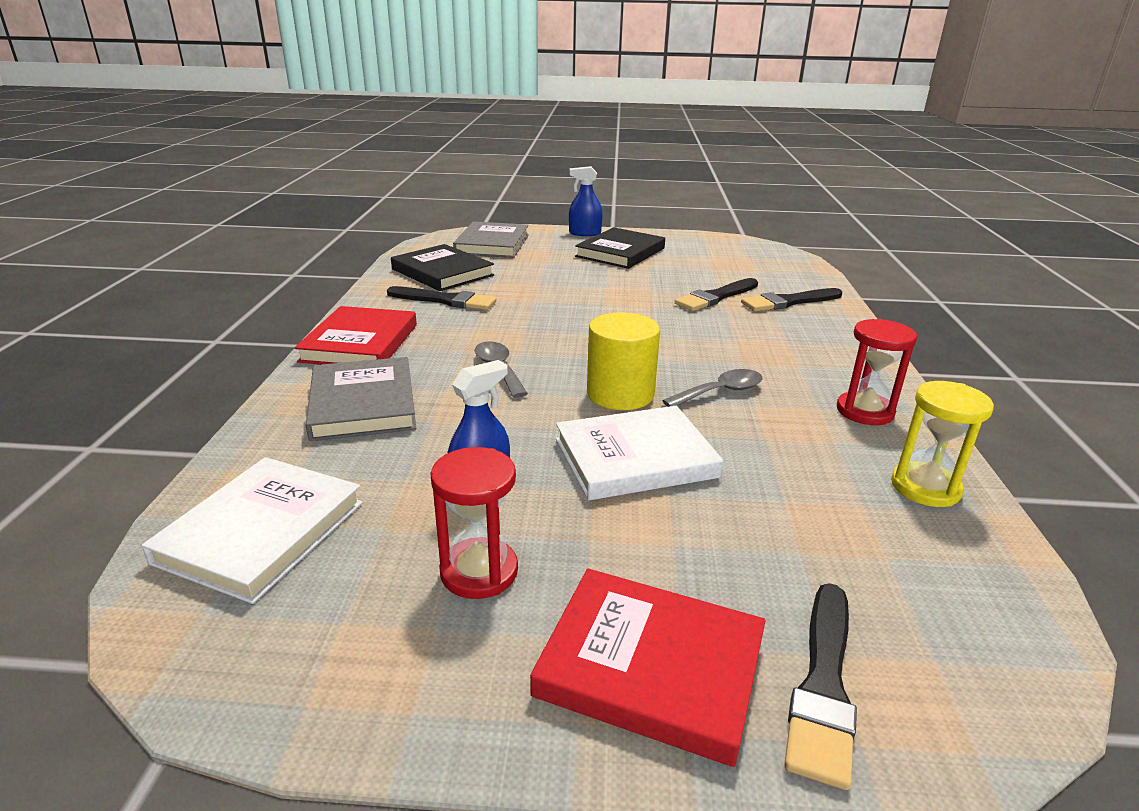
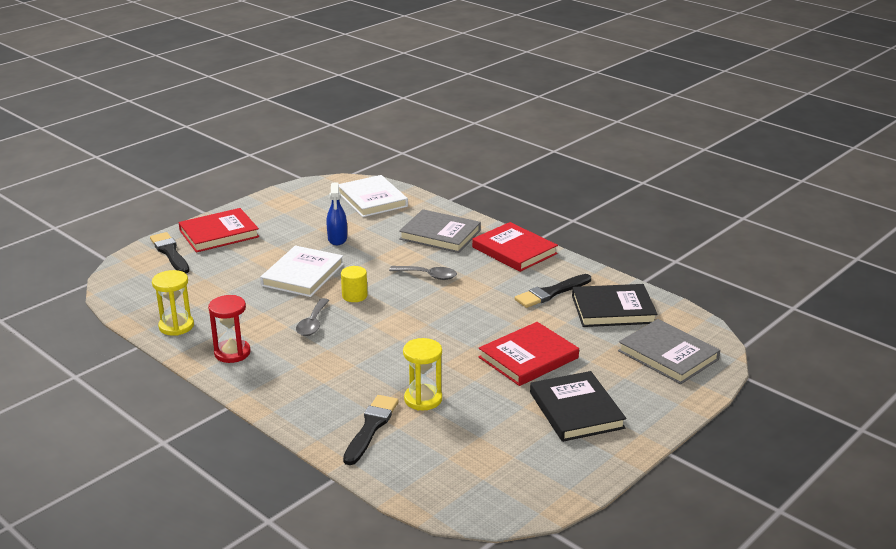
camera: 130 degrees right, 0 degrees up
(479, 571) = (295, 224): red hourglass -> none
(581, 280) = (528, 358): none -> red book
(585, 233) = (657, 419): blue spray bottle -> none
(620, 394) = (354, 296): yellow cylinder -> yellow cylinder, size x0.61
(716, 297) = (423, 399): black brush -> yellow hourglass

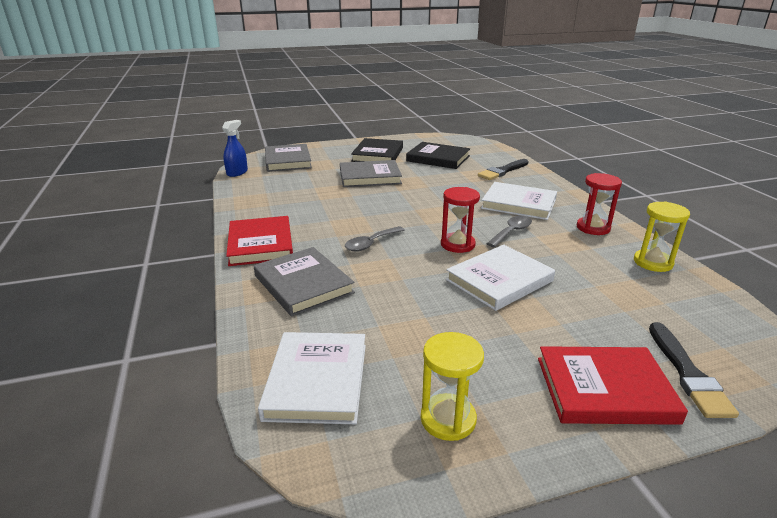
camera: 150 degrees left, 0 degrees up
(321, 365) = (518, 204): none -> white book
(337, 239) = (428, 318): blue spray bottle -> blue spray bottle (237, 172)
(354, 296) = (457, 244): yellow cylinder -> red hourglass
(423, 399) = (460, 175): yellow hourglass -> yellow hourglass (448, 419)
(428, 276) = (371, 244): grey spoon -> grey spoon turned 90 degrees counterclockwise
(528, 358) = (370, 177): red book -> grey book
(551, 293) = (292, 205): black brush -> none
(613, 309) = (271, 185): black book -> black book (438, 158)

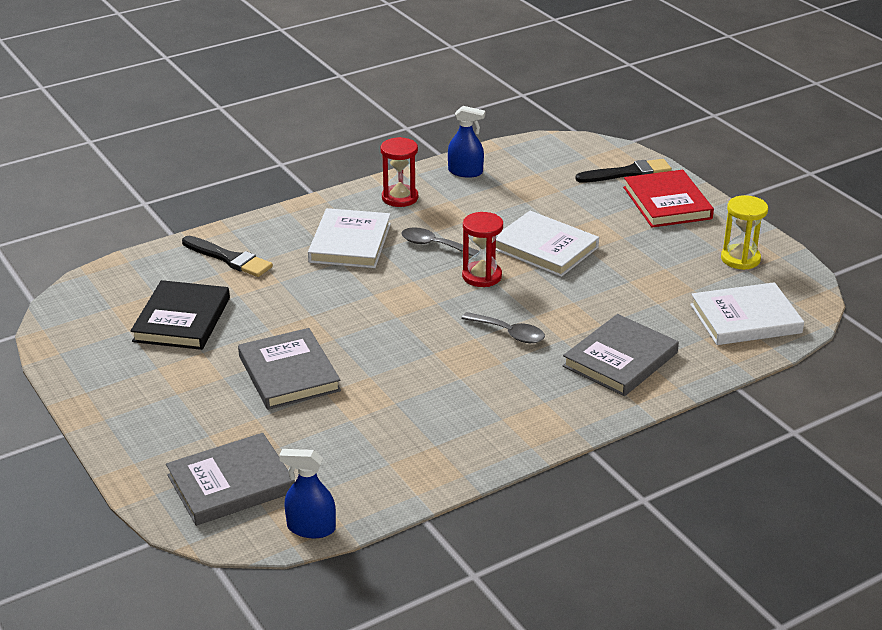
camera: 105 degrees left, 5 degrees up
(261, 244) = (553, 415): red book -> none
(378, 154) = (172, 385): black book -> none
(653, 262) = (465, 172): yellow hourglass -> blue spray bottle

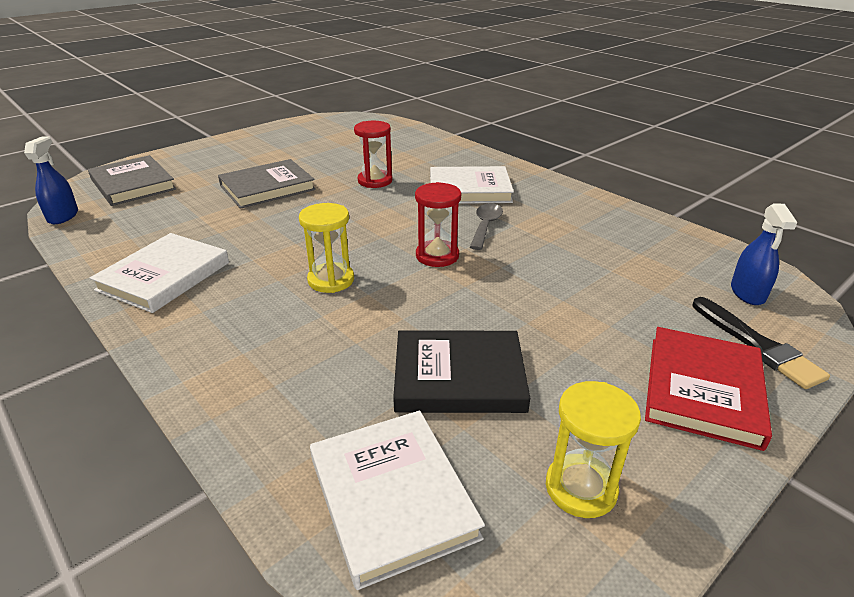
camera: 80 degrees right, 0 degrees up
(182, 320) = (338, 148): black book -> black book (459, 376)
(229, 258) = (424, 152): black brush -> none
(400, 198) = (563, 202): red hourglass -> red hourglass (375, 181)
(465, 172) = (644, 230): blue spray bottle -> blue spray bottle (747, 293)
(509, 333) = (331, 280): grey spoon -> yellow hourglass
(545, 248) = (514, 290): white book -> white book (164, 276)
(620, 359) = (278, 362): grey book -> none
(667, 203) = (703, 390): red book -> red book turned 45 degrees counterclockwise

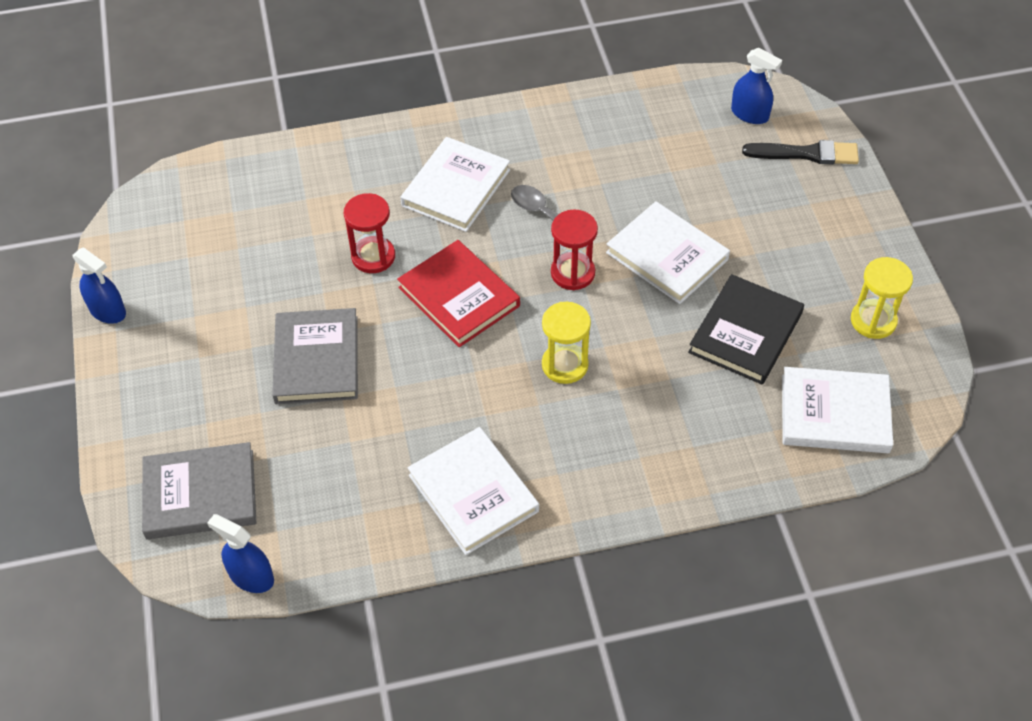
camera: 60 degrees left, 20 degrees up
(266, 130) = (107, 311): none -> blue spray bottle
(508, 297) = (667, 256): none -> white book
(703, 390) = (830, 212): red book -> red book (459, 296)

